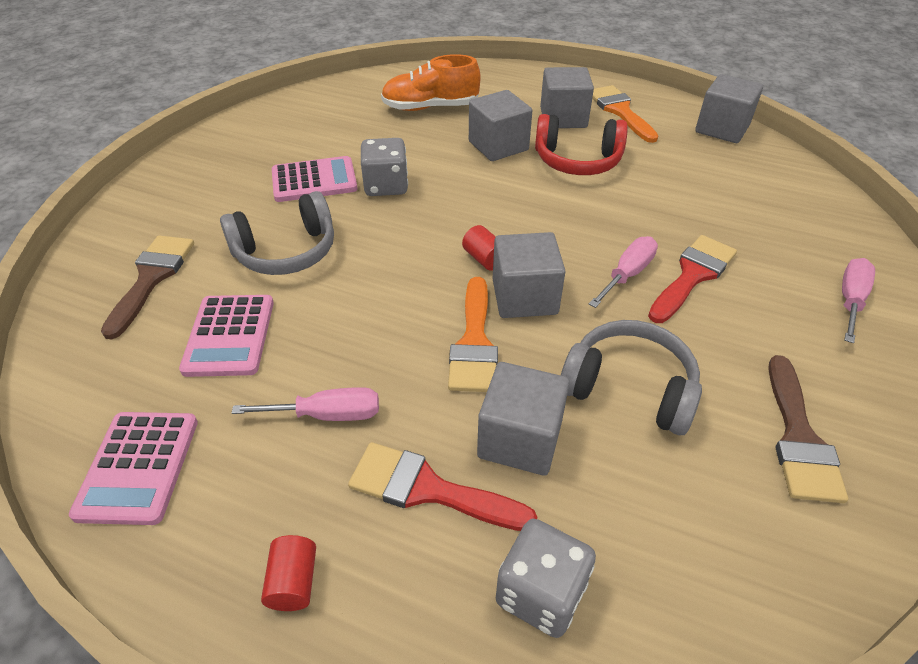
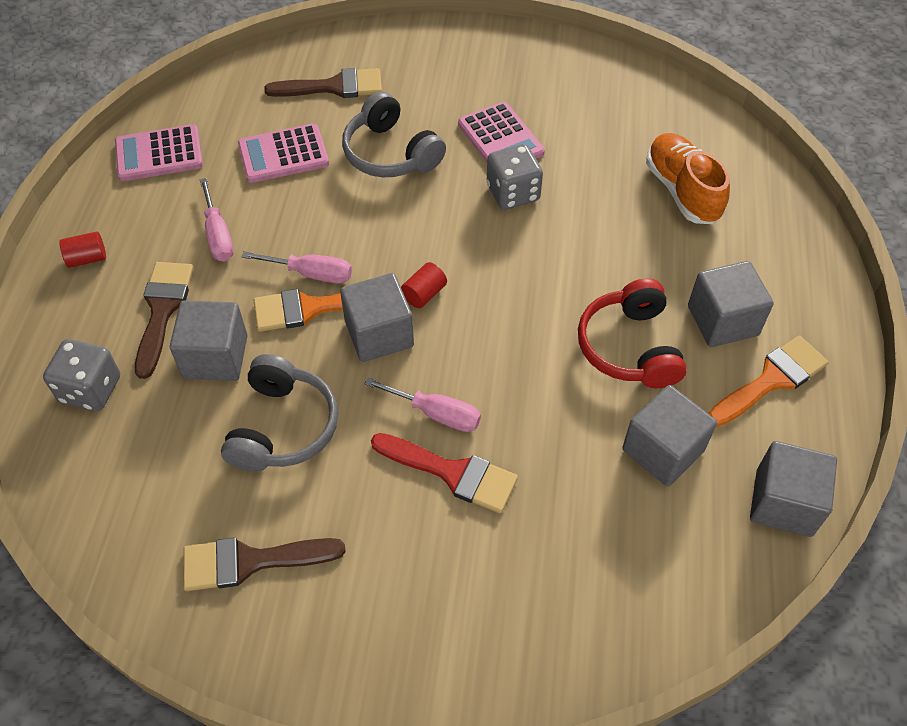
camera: 75 degrees right, 10 degrees up
(428, 489) = (162, 310): red brush -> brown brush
(498, 146) = (628, 268): grey cube -> grey cube (663, 450)
(850, 300) = (455, 630): pink screwdriver -> pink screwdriver (311, 274)

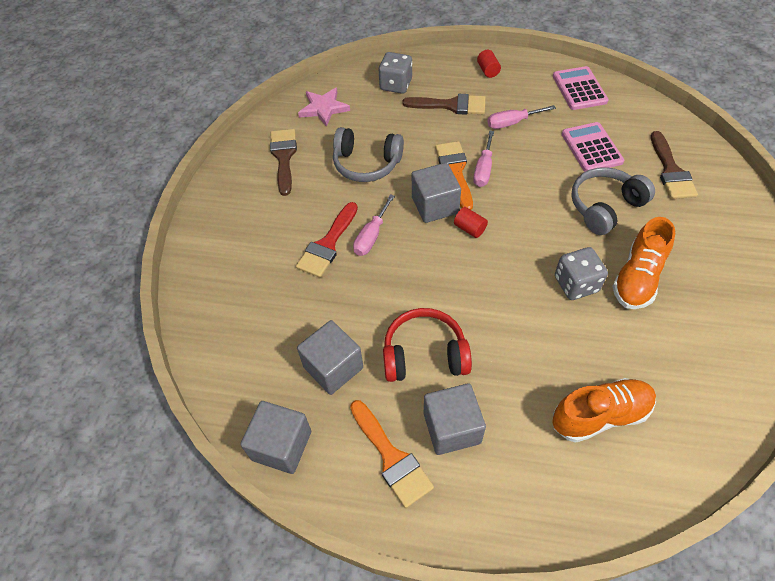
camera: 95 degrees right, 0 degrees up
(129, 504) = (324, 108): none -> pink star
(215, 357) = (417, 131): grey cube -> none
(500, 138) = (637, 277): pink calculator -> orange shoe

